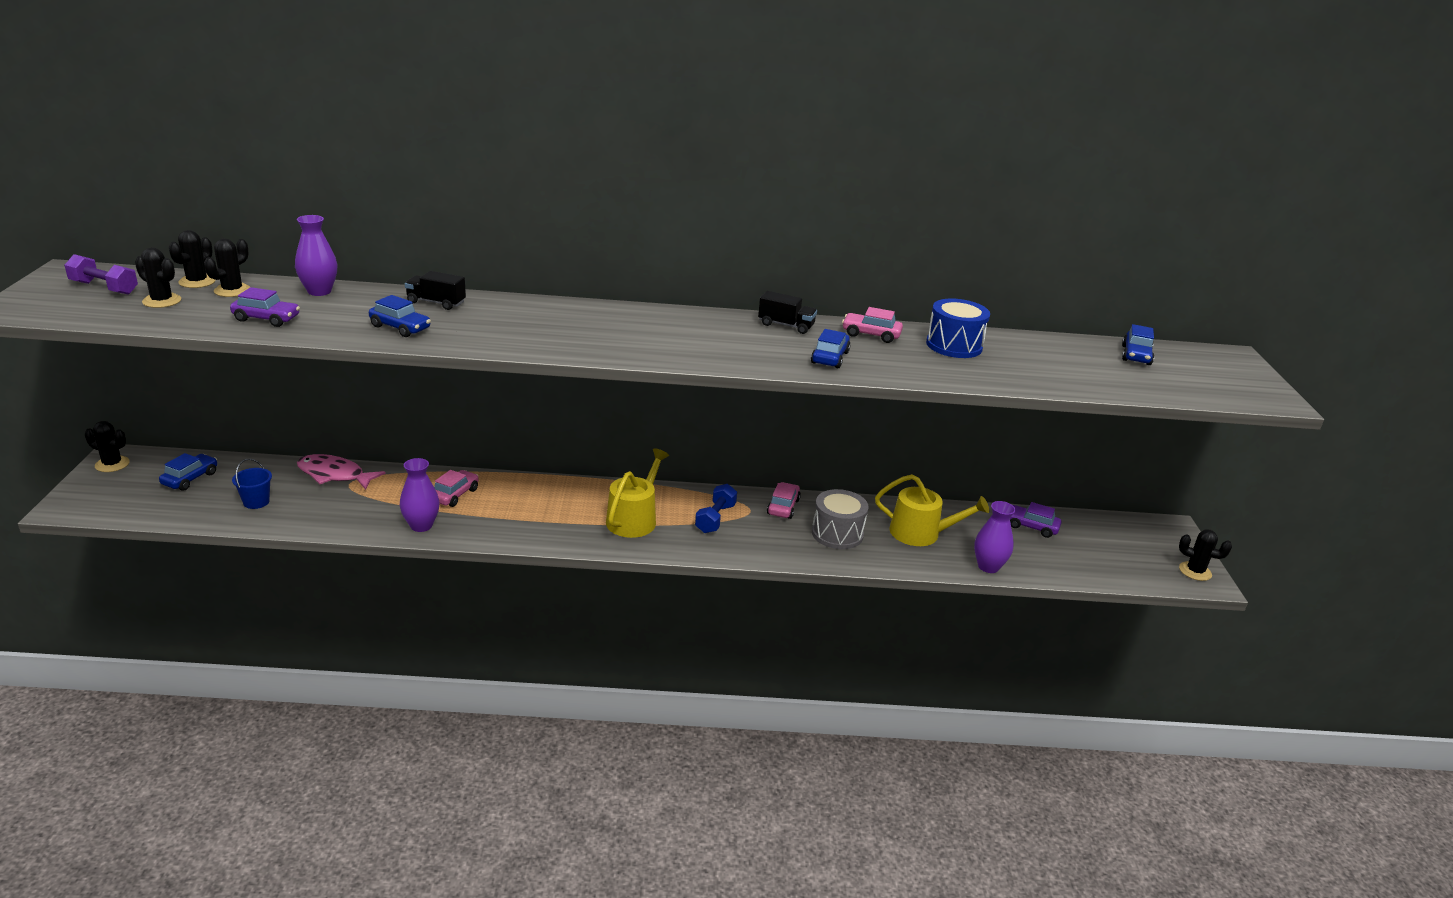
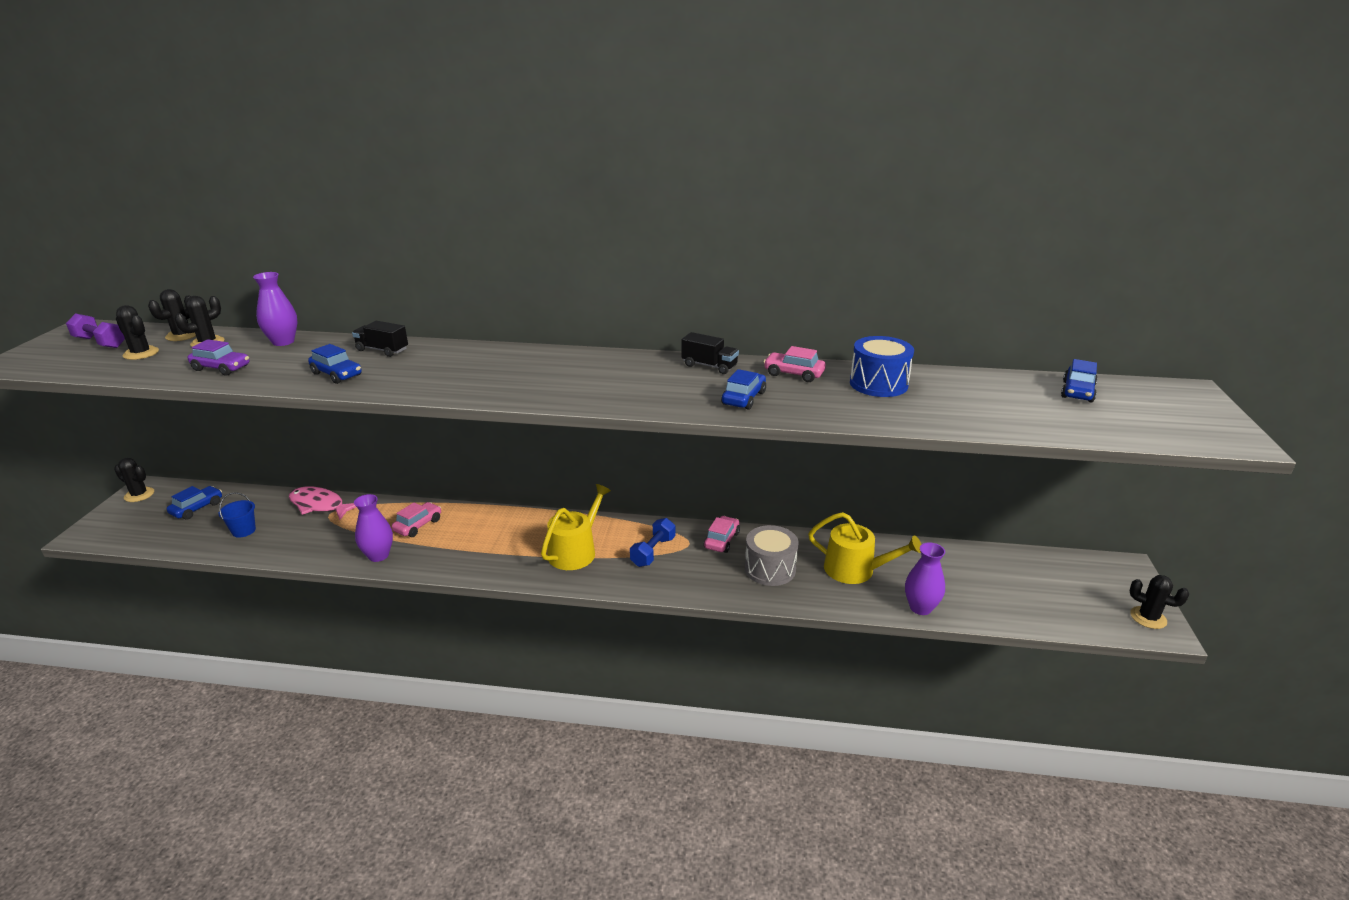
camera: 10 degrees right, 0 degrees up
(1031, 527) = (972, 564): purple car -> none

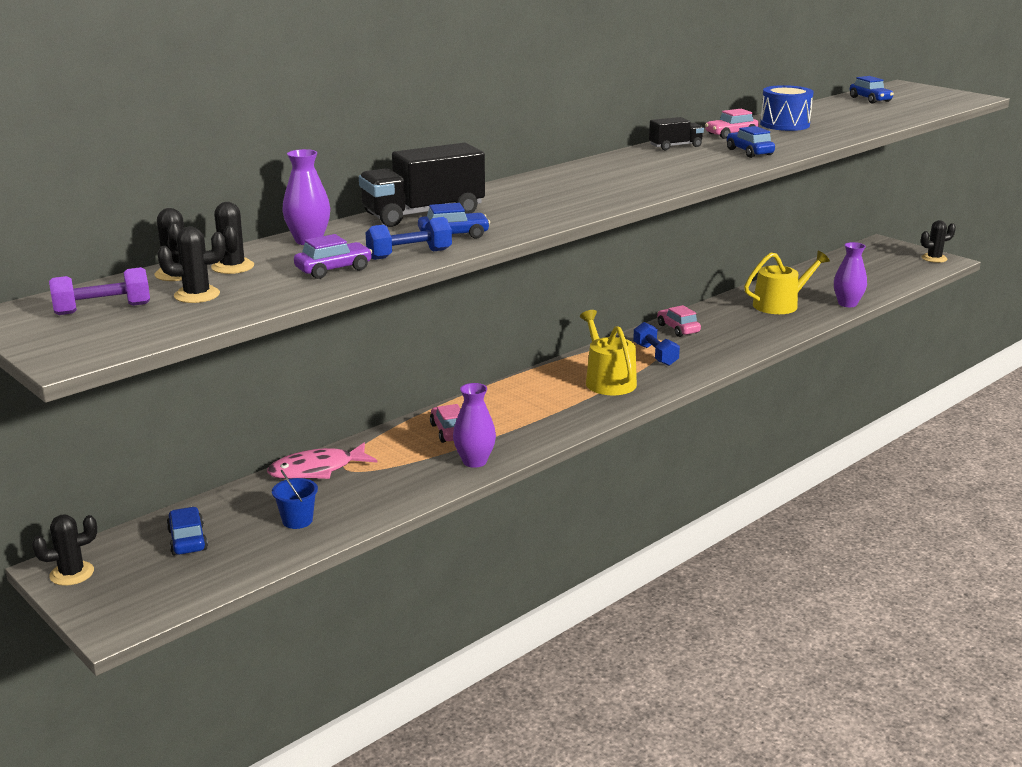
camera: 50 degrees left, 5 degrees down
(275, 377) = (409, 254): none -> blue dumbbell
(382, 350) = (423, 214): black truck -> black truck, size x1.90
(770, 569) = (739, 327): grey drum -> none

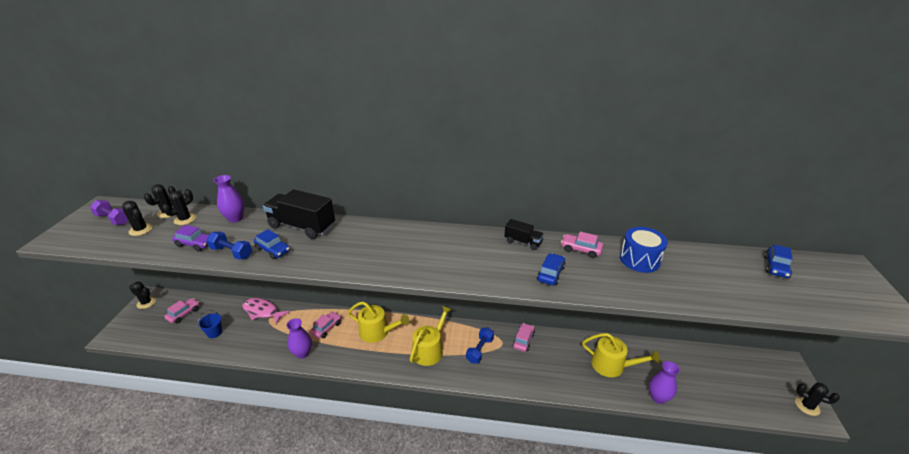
camera: 50 degrees right, 10 degrees up
(187, 540) = (184, 314): blue car -> pink car
(520, 401) = (377, 332): none -> yellow watering can

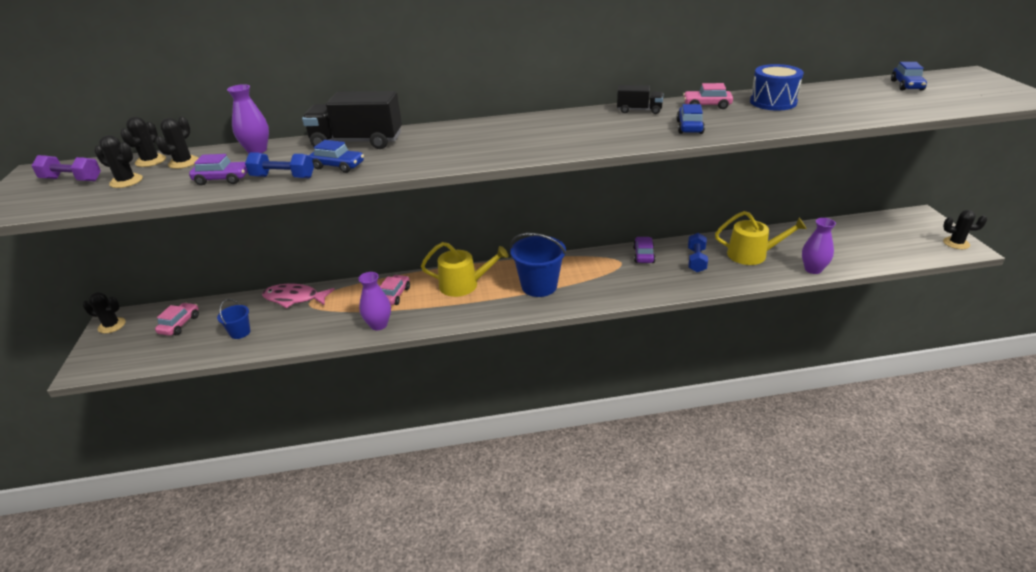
camera: 15 degrees left, 0 degrees up
(430, 349) = (539, 286): yellow watering can -> blue bucket
(480, 350) = (599, 274): blue dumbbell -> blue dumbbell (696, 260)
(523, 340) = (643, 255): pink car -> purple car

